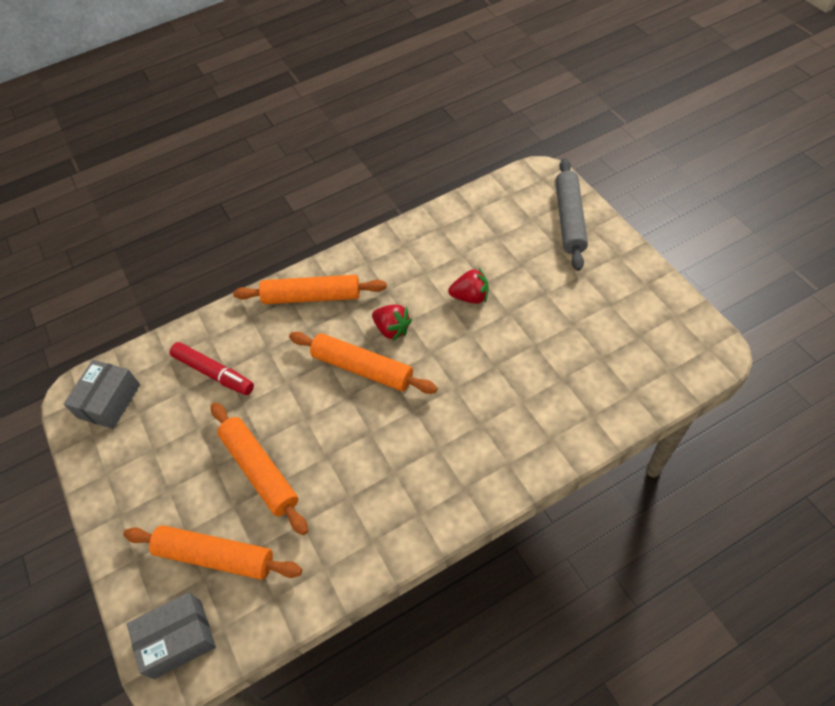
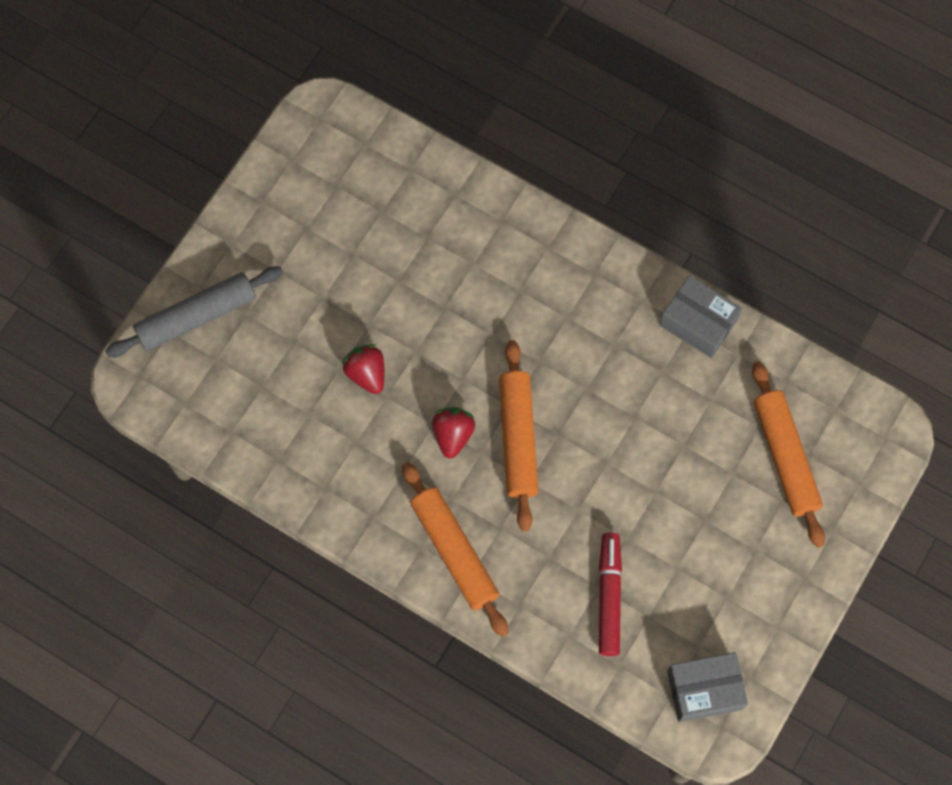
camera: 125 degrees left, 15 degrees up
(178, 639) = (867, 440): grey box -> grey box (698, 322)
(260, 470) = (685, 471): orange rolling pin -> none

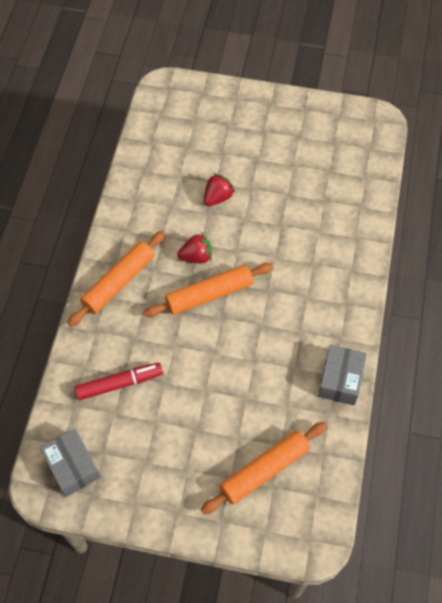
camera: 70 degrees right, 10 degrees down
(197, 316) = (216, 102): grey rolling pin -> none

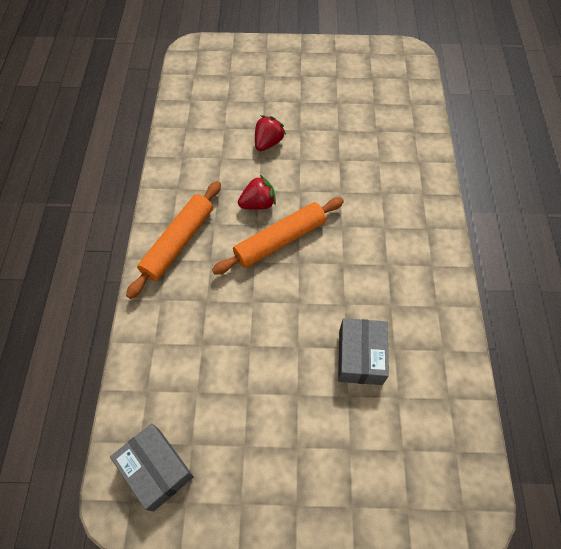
camera: 10 degrees left, 0 degrees up
(119, 384) = (198, 356): red marker -> none
(264, 470) = (388, 431): orange rolling pin -> none
(340, 380) = (444, 310): grey box -> grey box (360, 356)

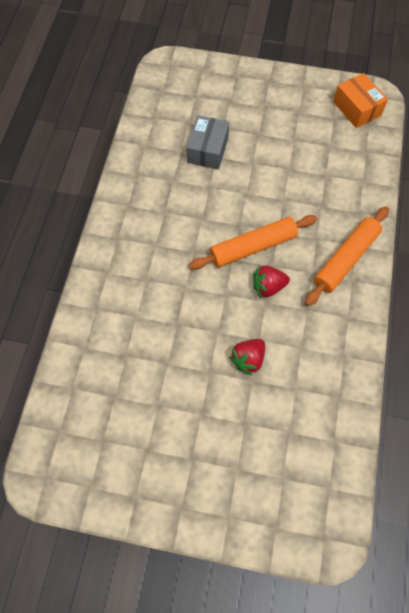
camera: 170 degrees left, 5 degrees up
(156, 469) = (356, 108): grey box -> orange box

